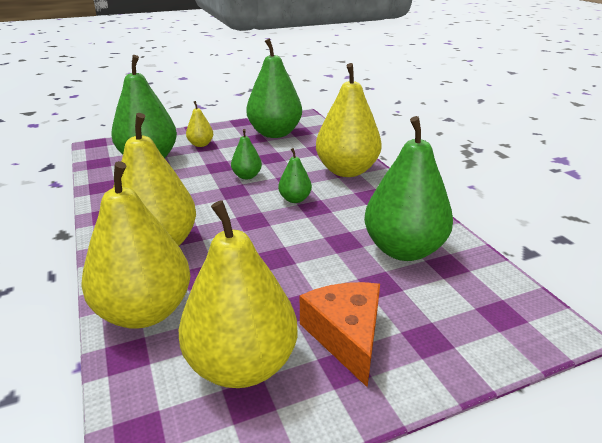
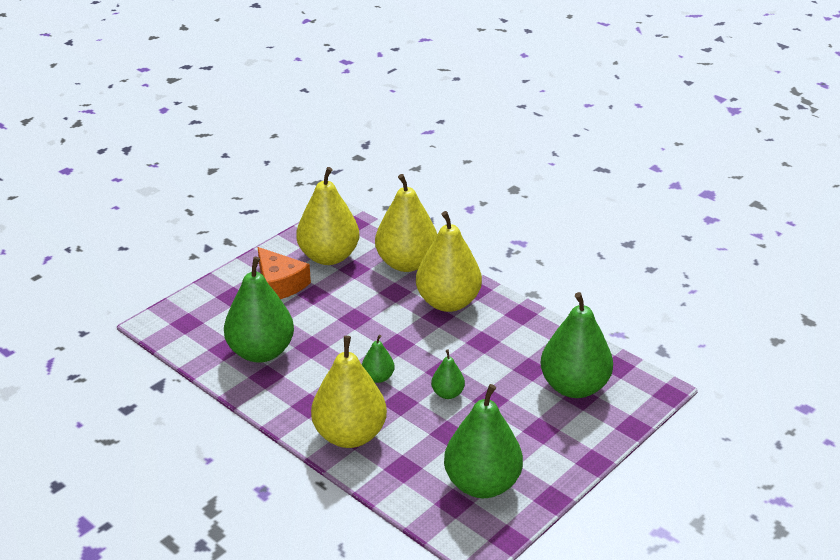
camera: 155 degrees right, 5 degrees up
(201, 144) = (548, 429): yellow pear -> none

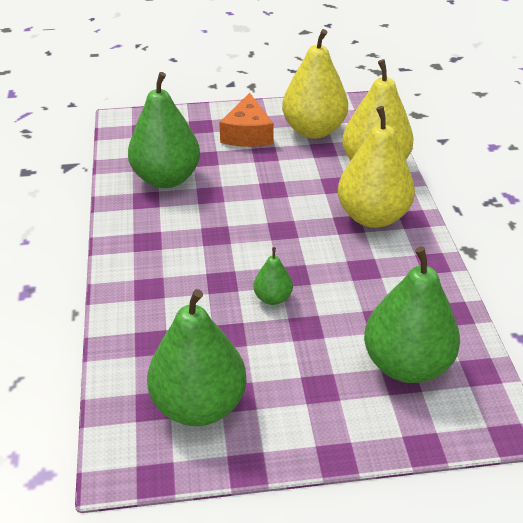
camera: 40 degrees right, 5 degrees up
(350, 435) = (145, 285): yellow pear -> none
(378, 377) = (230, 249): green pear -> none

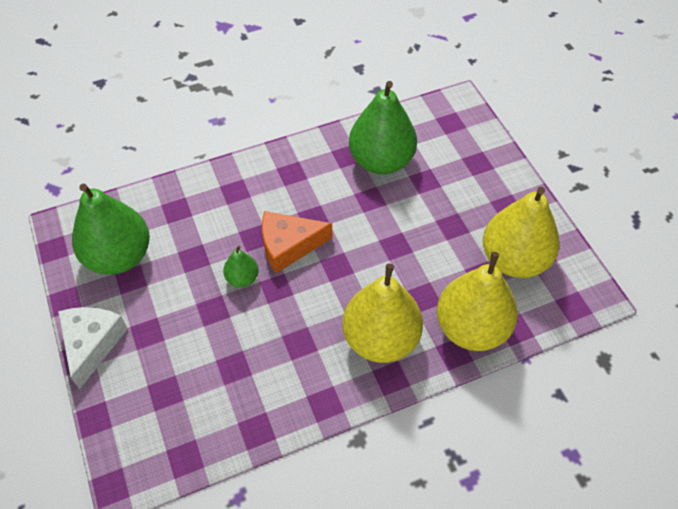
camera: 75 degrees right, 15 degrees up
(247, 134) = (480, 204): orange cheese -> orange cheese (289, 246)
(322, 442) = (92, 344): none -> white cheese
(406, 364) = (182, 394): green pear -> none

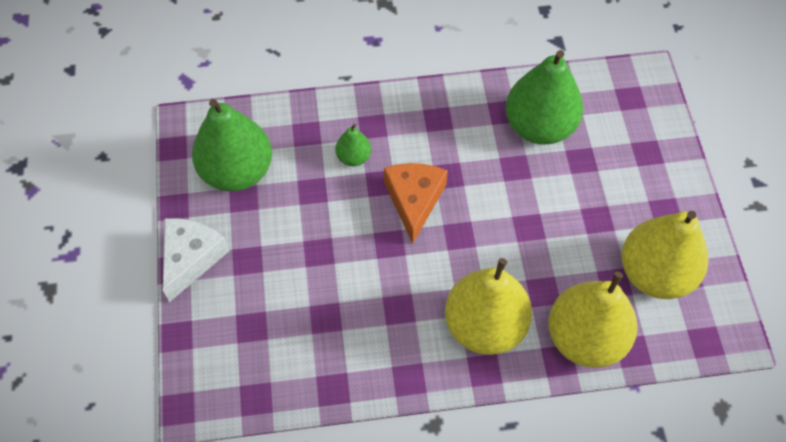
camera: 15 degrees right, 5 degrees up
(242, 278) = (357, 225): green pear -> green pear (353, 157)
(289, 246) = (414, 200): orange cheese -> orange cheese turned 90 degrees clockwise

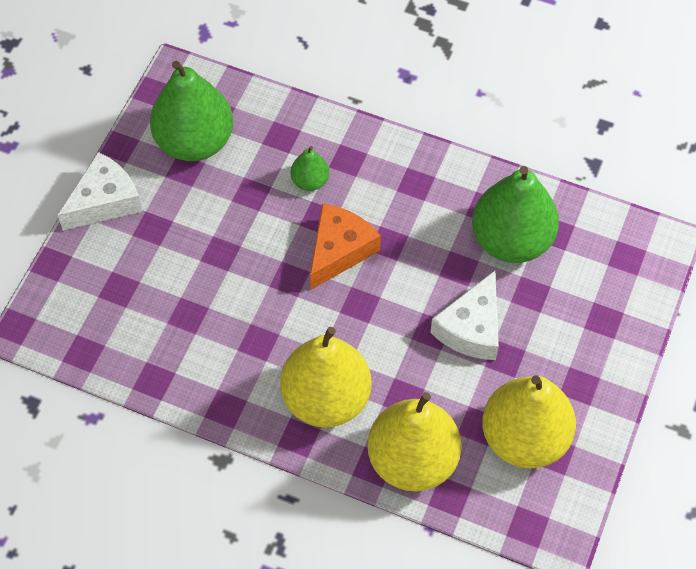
camera: 30 degrees right, 0 degrees up
(557, 209) = (471, 328): none -> white cheese

